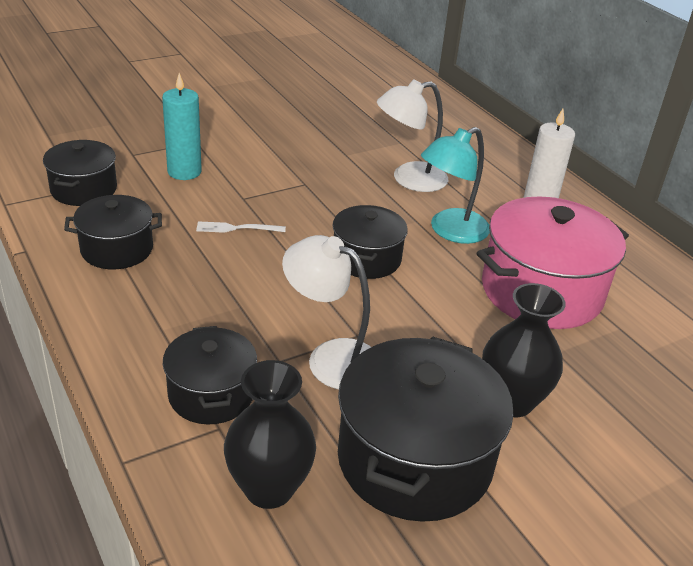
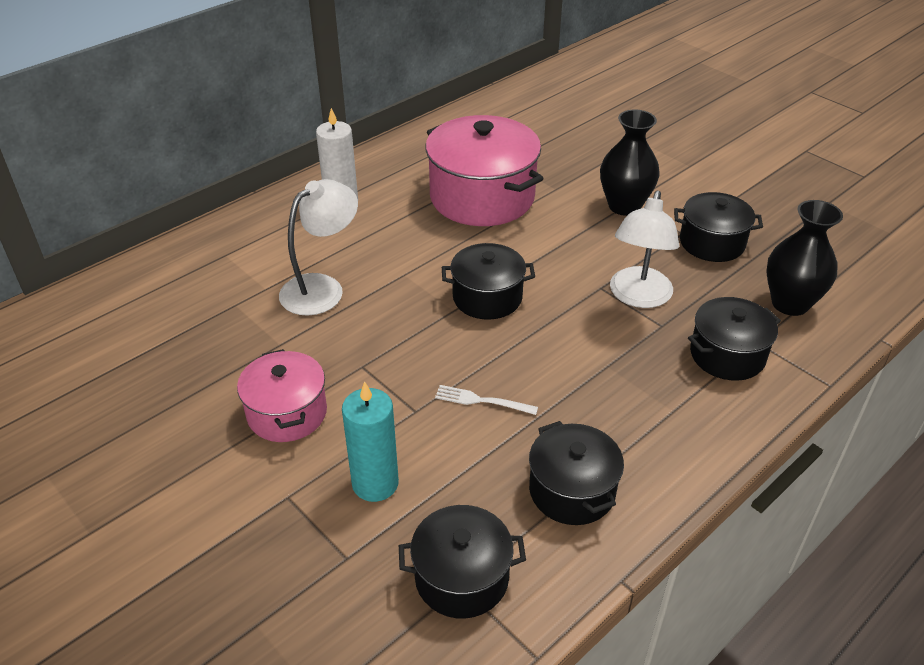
camera: 100 degrees left, 5 degrees up
(236, 228) = (481, 401): white fork -> white fork turned 120 degrees clockwise
(271, 149) = (287, 413): none -> pink pot
(409, 179) = (322, 288): white lamp -> white lamp turned 105 degrees counterclockwise
(414, 459) = (712, 243): black pot -> black pot, size x0.58
(450, 231) = (413, 251): turquoise lamp -> none

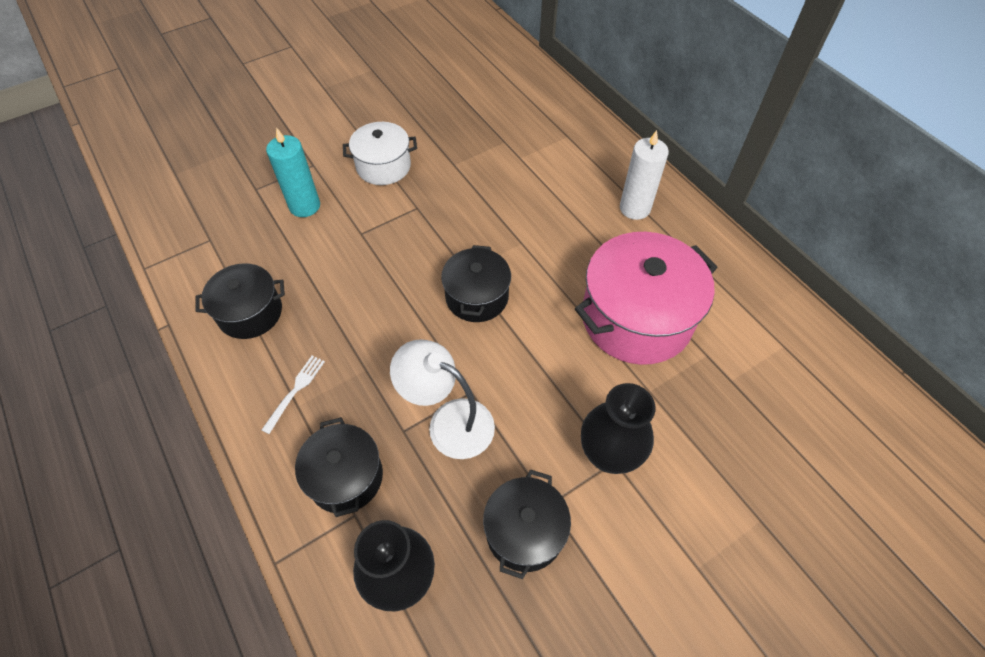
camera: 100 degrees right, 15 degrees up
(287, 413) = (383, 166): pink pot -> white pot
(322, 288) = (513, 190): white lamp -> none
(461, 578) = (214, 240): black pot -> none
(481, 401) = (356, 273): white fork -> white fork (295, 390)

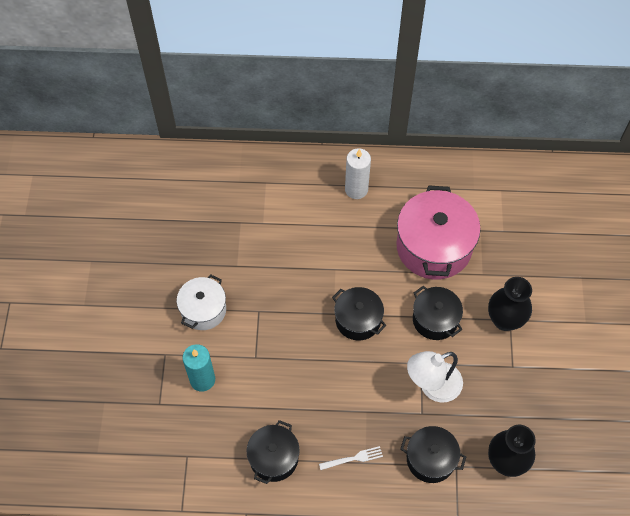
camera: 55 degrees left, 5 degrees up
(295, 390) = (354, 458): white fork -> white fork turned 105 degrees clockwise
(524, 531) = (519, 387): black pot -> black pot (435, 319)

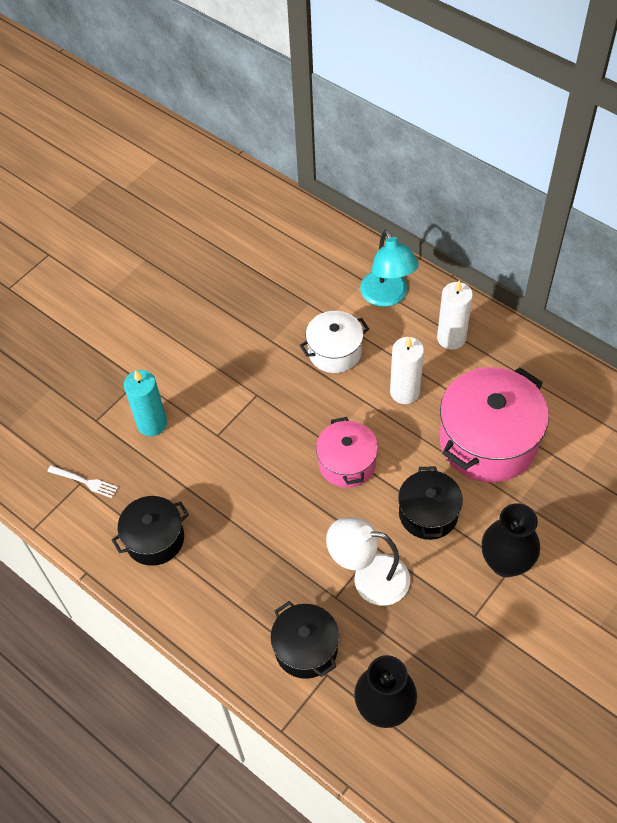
camera: 40 degrees right, 5 degrees down
(203, 310) = (206, 362): white pot -> white pot (334, 352)
(291, 185) = (387, 297): none -> turquoise lamp
(354, 458) = (230, 593): white fork -> white fork (85, 482)
(356, 246) = (404, 392): none -> white candle
(358, 320) = (347, 463): black pot -> pink pot

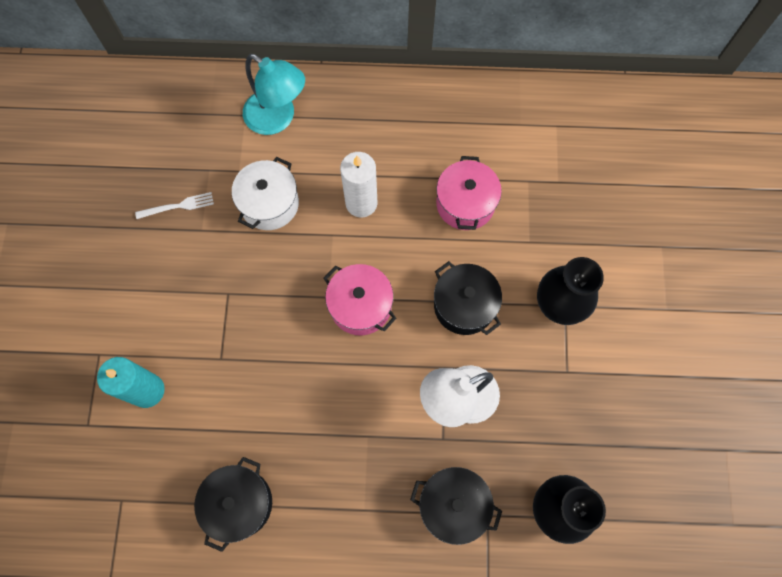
camera: 40 degrees left, 15 degrees up
(85, 482) = (126, 495): white fork -> white fork (179, 206)
(451, 338) = (364, 124): white candle -> none
(488, 441) = (465, 204): pink pot -> pink pot, size x0.58

